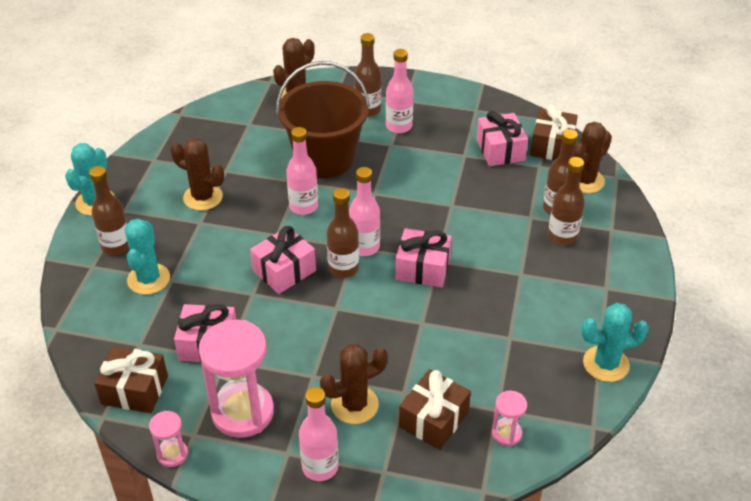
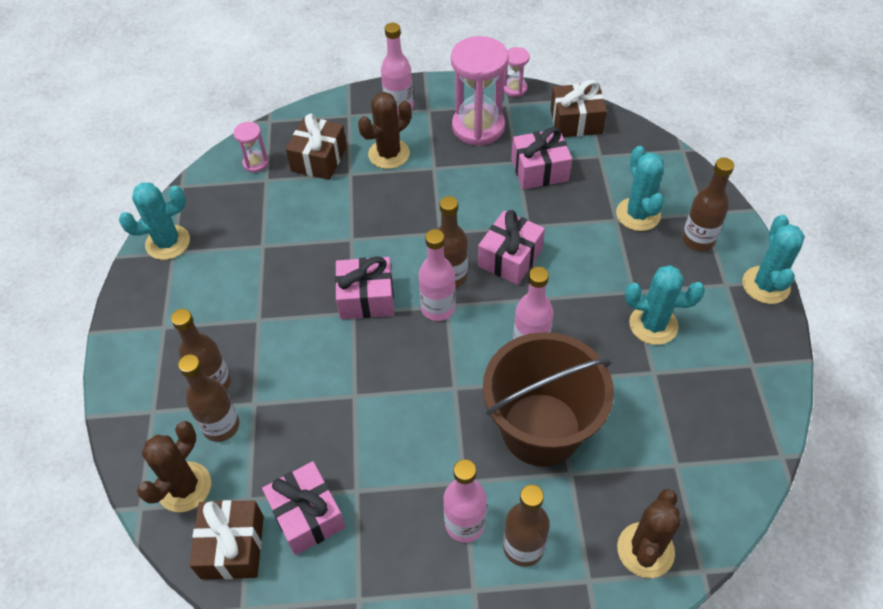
camera: 165 degrees right, 10 degrees up
(203, 197) = (653, 325): brown cactus -> turquoise cactus

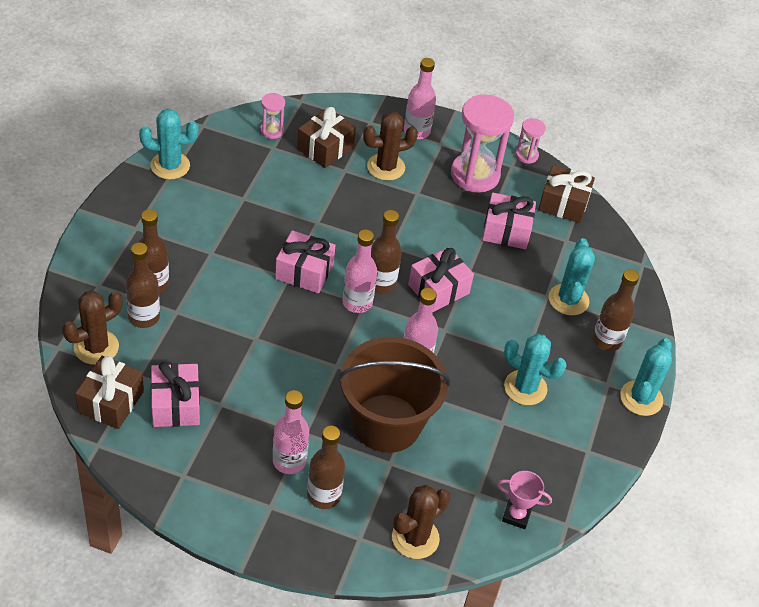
camera: 15 degrees right, 5 degrees down
(729, 471) = (516, 515): none -> pink trophy

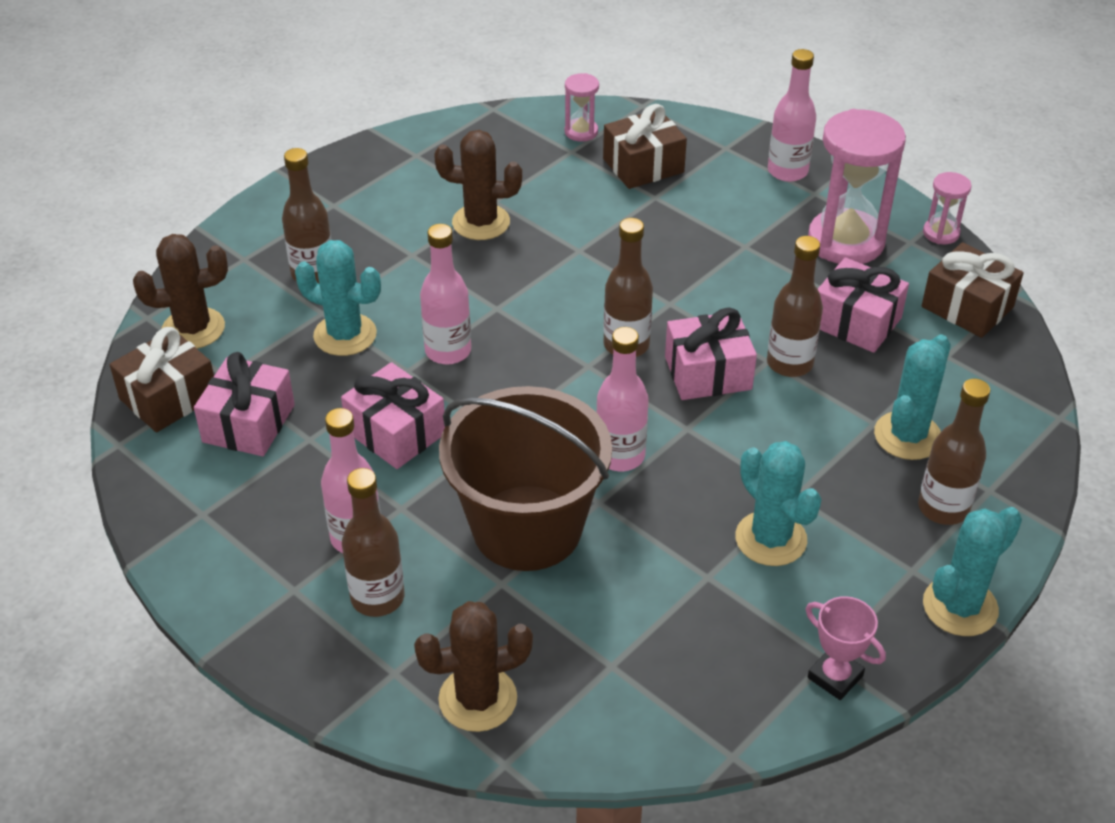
camera: 30 degrees right, 5 degrees down
(144, 317) = (276, 308): brown bottle -> brown bottle (789, 363)
(170, 166) = (422, 145): turquoise cactus -> turquoise cactus (345, 335)
(304, 272) = (524, 305): pink gift -> pink gift (396, 432)
(357, 303) = (576, 361): pink bottle -> pink bottle (448, 351)
(386, 167) = (717, 205): brown cactus -> brown cactus (481, 222)
(516, 515) = (656, 717): pink trophy -> pink trophy (835, 677)

